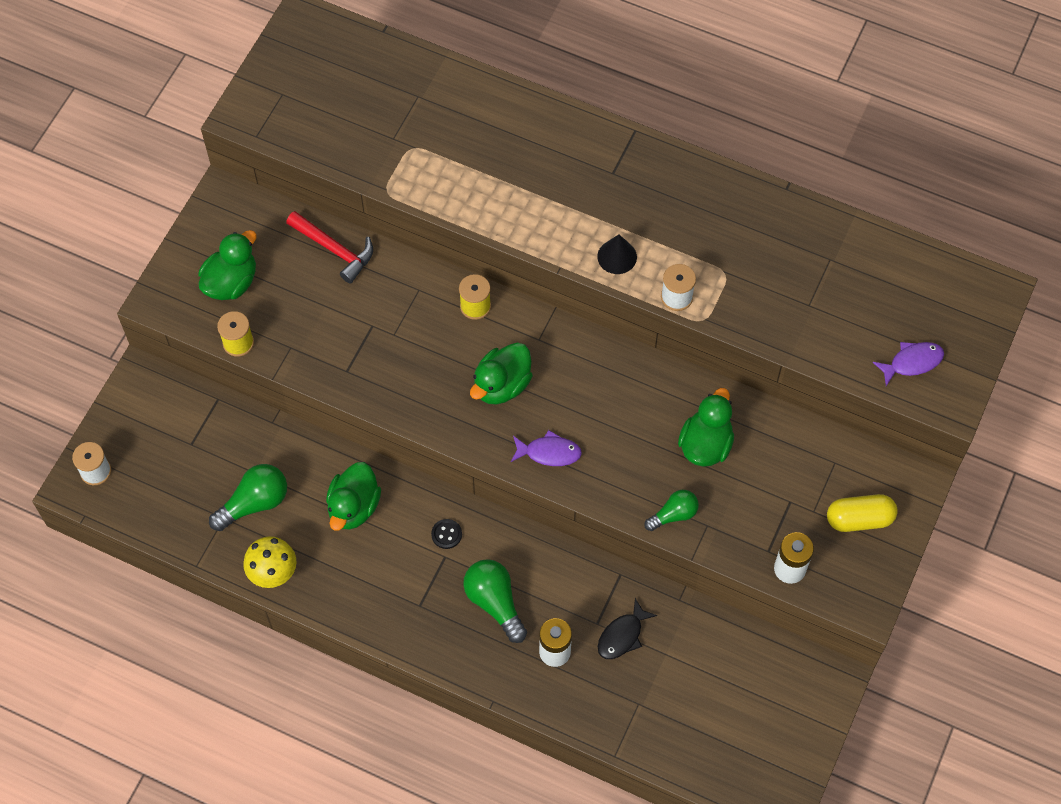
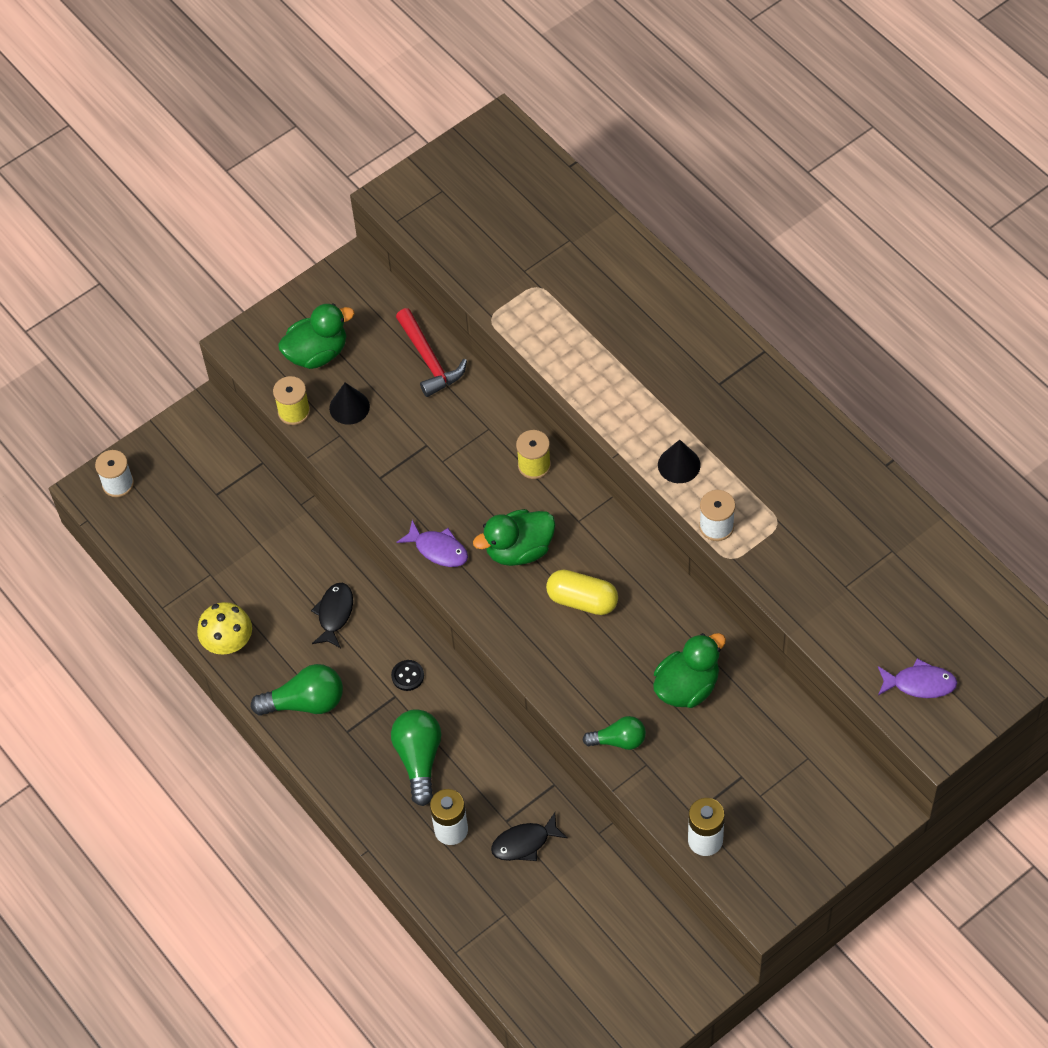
camera: 30 degrees right, 5 degrees down
(254, 503) = (245, 572): green light bulb -> green light bulb (305, 702)
(286, 319) = (349, 407): none -> black cone
(354, 507) = (334, 614): green duck -> black fish
(549, 452) = (530, 631): purple fish -> purple fish (438, 549)
(859, 519) = (802, 822): yellow capsule -> yellow capsule (582, 600)

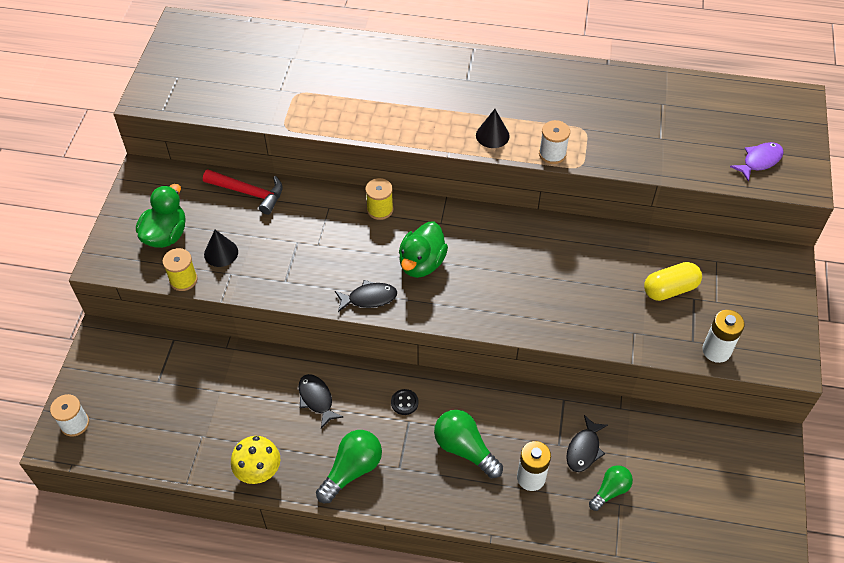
camera: 45 degrees left, 5 degrees down
(438, 549) = (369, 298): purple fish -> black fish
(582, 600) = (492, 266): yellow capsule -> yellow capsule (670, 289)
(618, 740) = (602, 331): green light bulb -> green light bulb (610, 491)
(687, 687) = (607, 271): green duck -> none

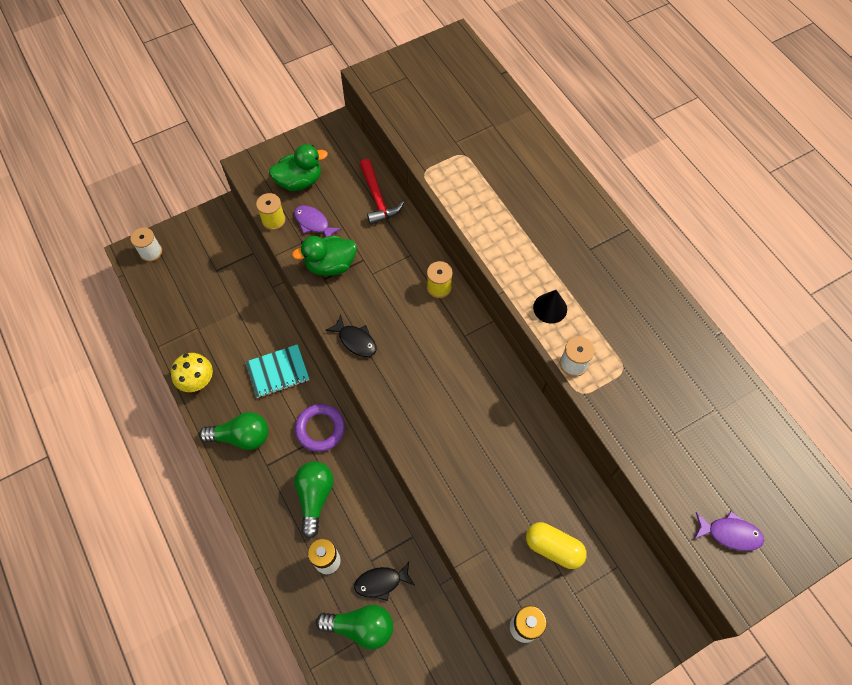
camera: 50 degrees right, 10 degrees up
(221, 253) = (313, 223): black cone -> purple fish
(316, 399) = (278, 372): black fish -> turquoise notebook
(404, 402) = (320, 429): black button -> purple ring
(421, 263) = (416, 351): green duck -> green duck (330, 265)
(610, 491) = (361, 627): green light bulb -> green light bulb, size x1.56

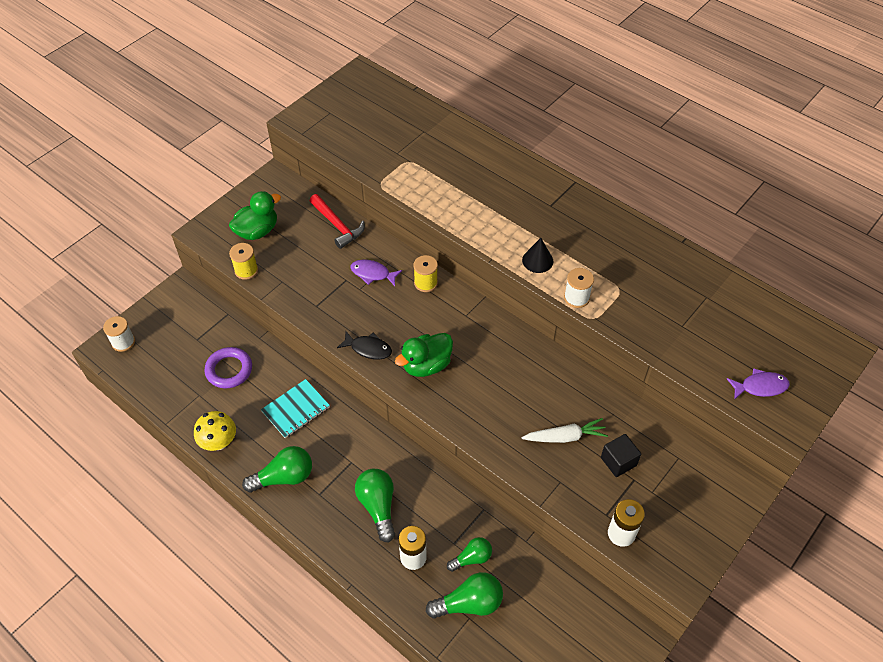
camera: 20 degrees left, 10 degrees down
(313, 223) = (286, 262): purple fish -> purple fish (372, 274)
(320, 429) = (358, 446): purple ring -> purple ring (229, 370)
(330, 265) = (317, 293): green duck -> green duck (426, 365)
(381, 582) = (471, 558): black fish -> green light bulb
(510, 502) = (565, 437): none -> white carrot
(553, 548) = (618, 461): yellow capsule -> black cube

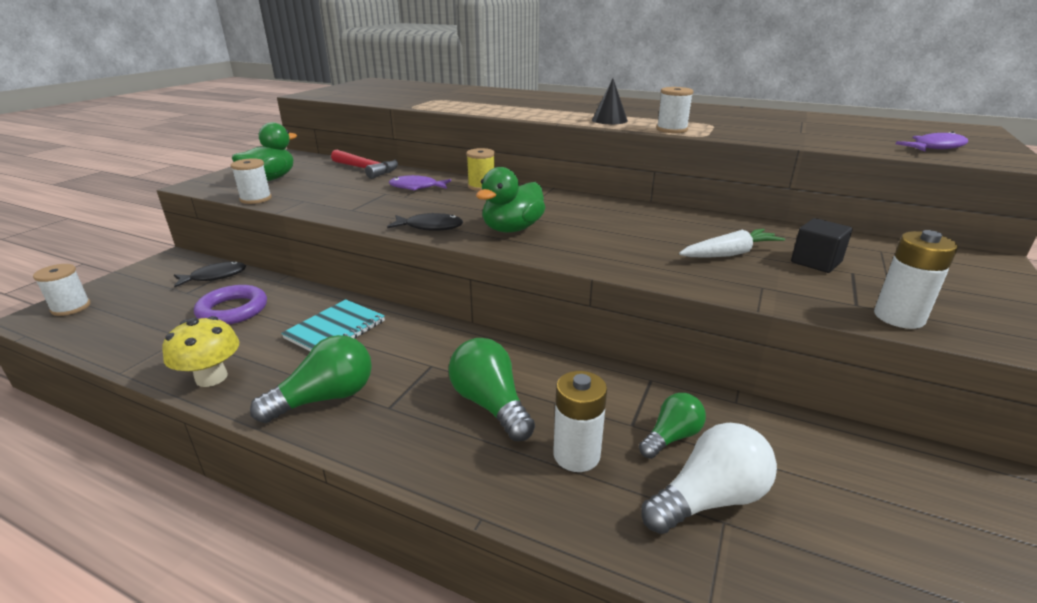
camera: 15 degrees left, 25 degrees down
(215, 321) = (215, 277): none -> black fish
(246, 270) = (256, 199): yellow spool -> white spool
(469, 603) = (709, 499): green light bulb -> white light bulb

